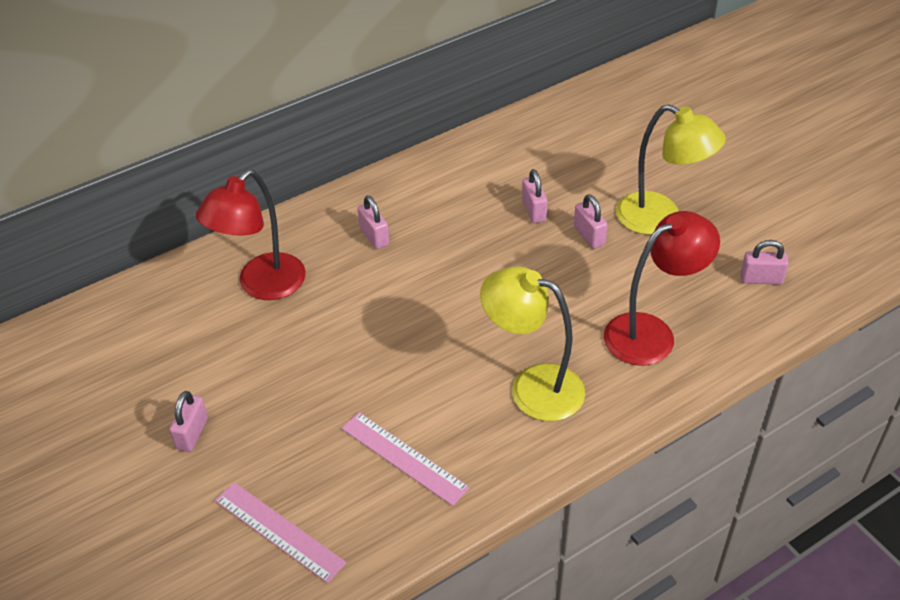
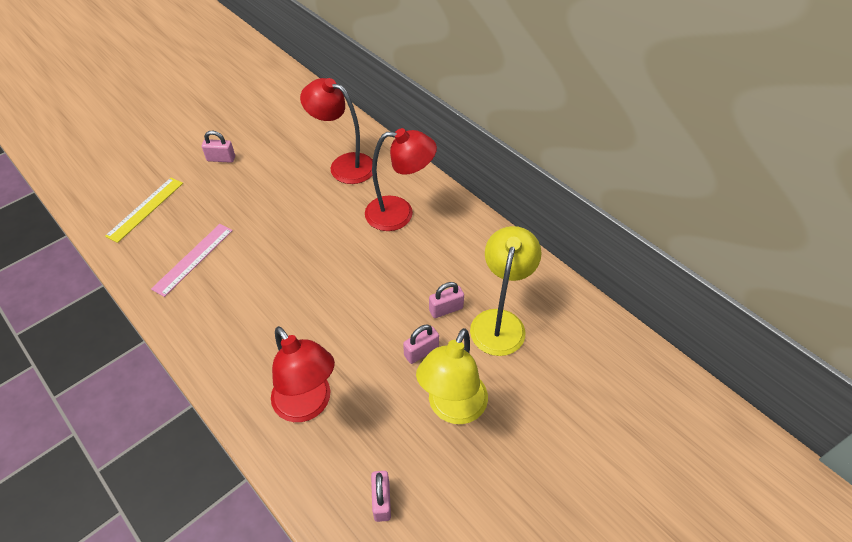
camera: 80 degrees right, 5 degrees up
(279, 531) = (145, 209): pink ruler -> yellow ruler
(374, 236) = (399, 213): pink padlock -> red lamp
(532, 387) = (251, 325): yellow lamp -> yellow lamp (500, 322)

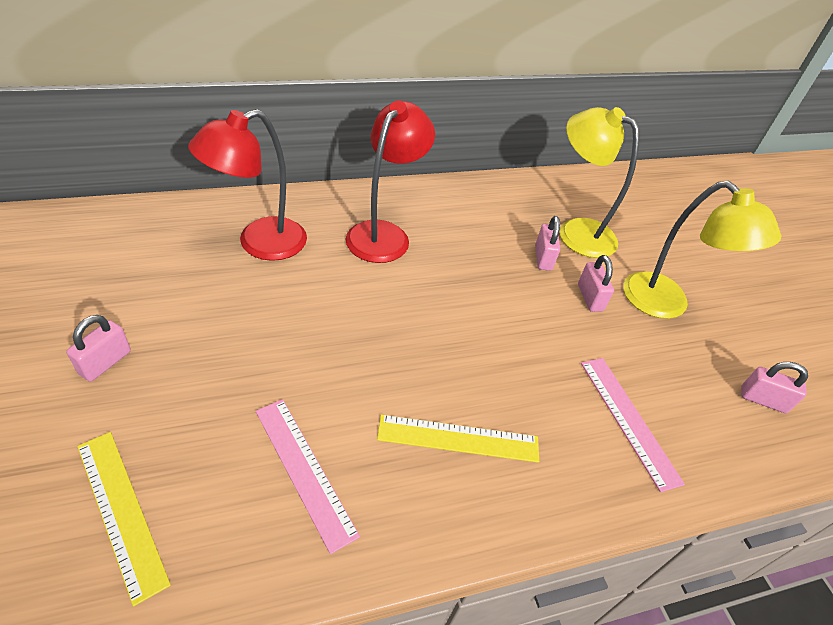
camera: 70 degrees left, 5 degrees down
(244, 316) = (458, 439): none -> yellow ruler
(308, 405) = (628, 420): red lamp -> pink ruler

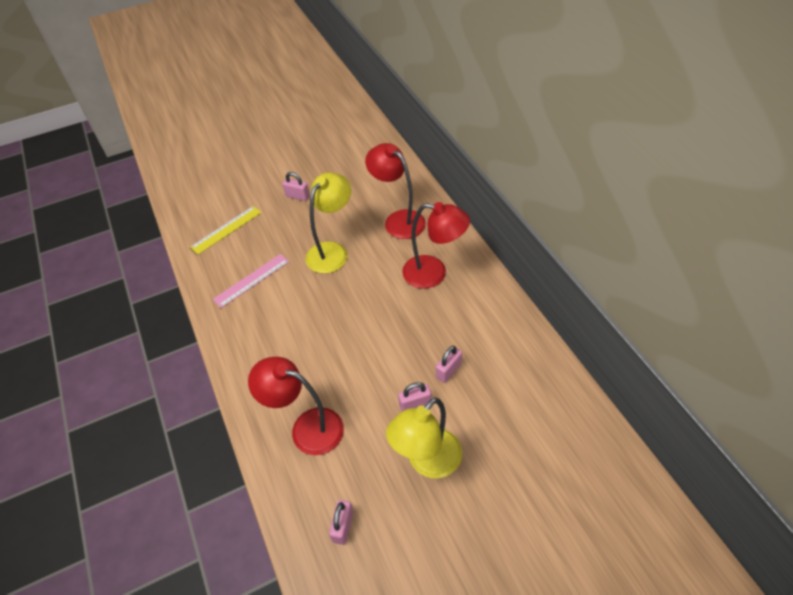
camera: 90 degrees right, 5 degrees up
(458, 439) = (278, 338): yellow ruler -> none
(543, 258) = (448, 370): pink padlock -> pink padlock turned 45 degrees counterclockwise
(576, 231) = (493, 393): yellow lamp -> yellow lamp (332, 251)
(628, 420) = (307, 428): pink ruler -> red lamp

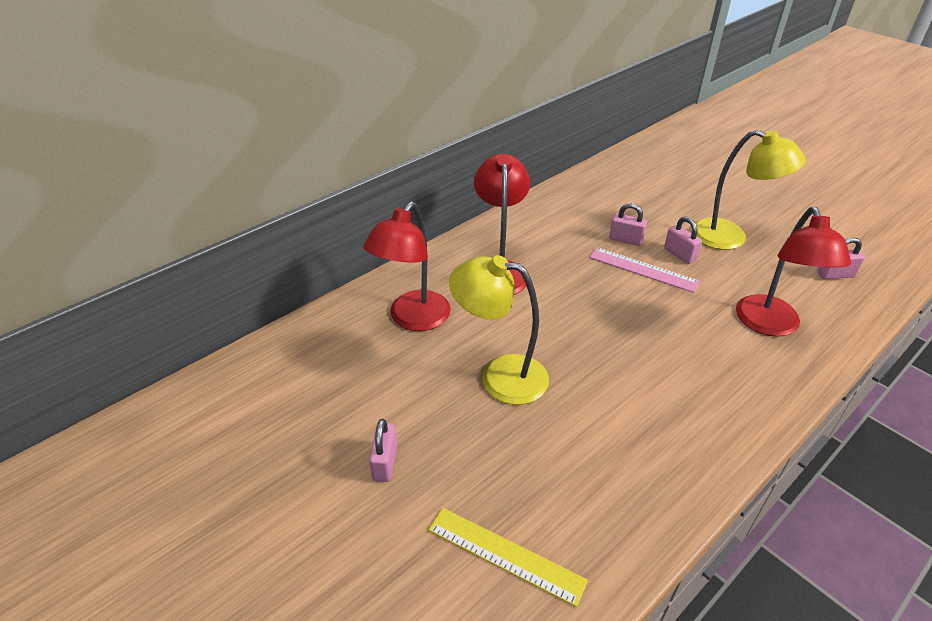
camera: 110 degrees left, 10 degrees down
(251, 280) = (602, 462): pink ruler -> pink ruler (643, 269)

